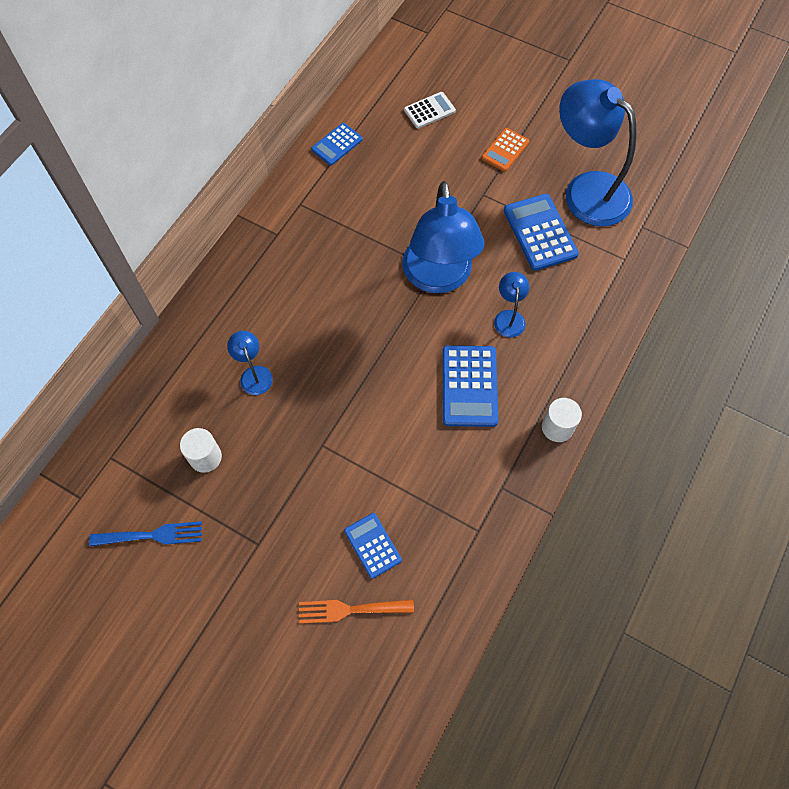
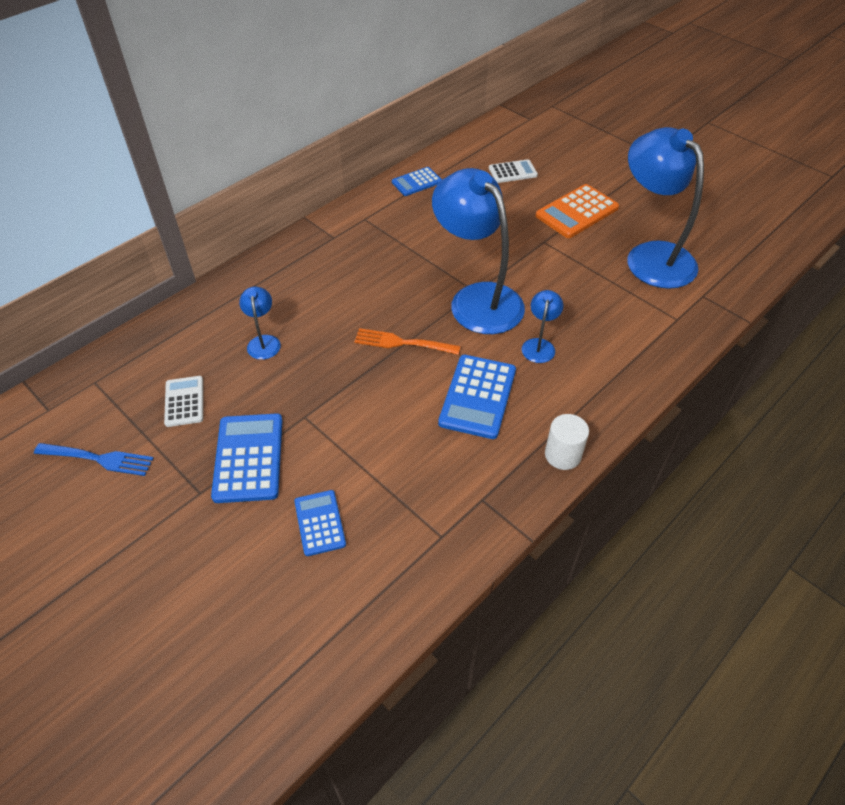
camera: 15 degrees right, 15 degrees down
(205, 457) = (184, 401): white cylinder -> white calculator
(351, 609) = (271, 582): orange fork -> orange fork (403, 343)
(438, 278) = (477, 299): blue lamp -> blue lamp turned 135 degrees clockwise
(505, 150) = (577, 212): orange calculator -> orange calculator, size x1.62
(540, 232) = (593, 281): blue calculator -> blue calculator (249, 458)

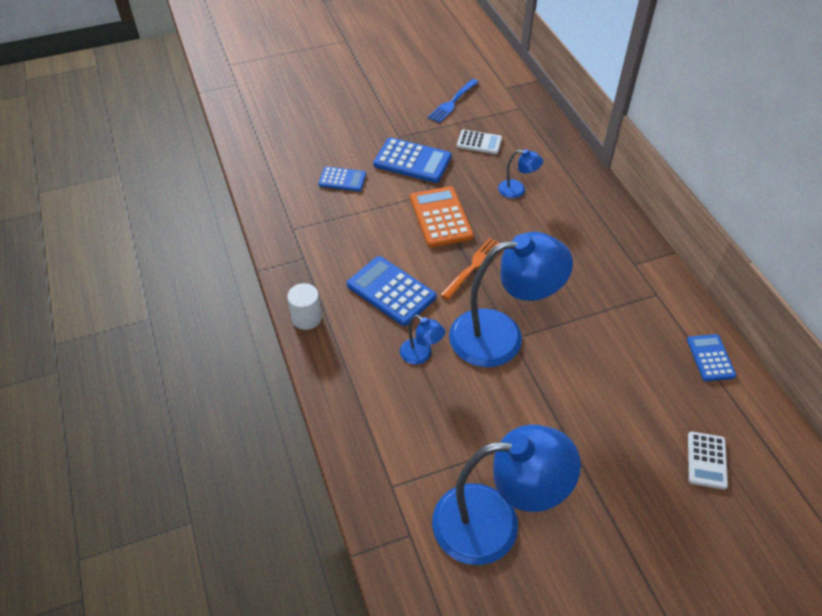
camera: 115 degrees right, 0 degrees up
(577, 212) = (603, 489): orange calculator -> orange calculator (441, 217)

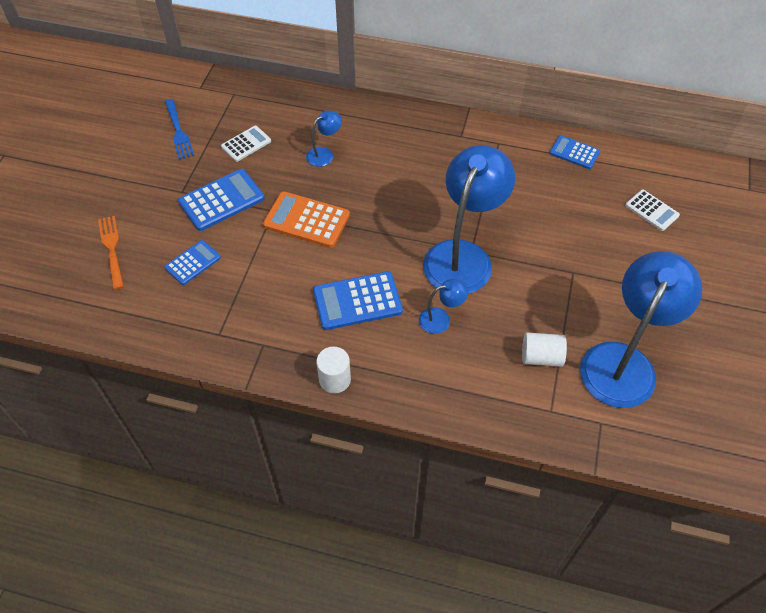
camera: 55 degrees left, 5 degrees up
(443, 450) = (541, 357): none -> white cylinder
(473, 267) = (380, 231): orange fork -> orange fork (112, 249)

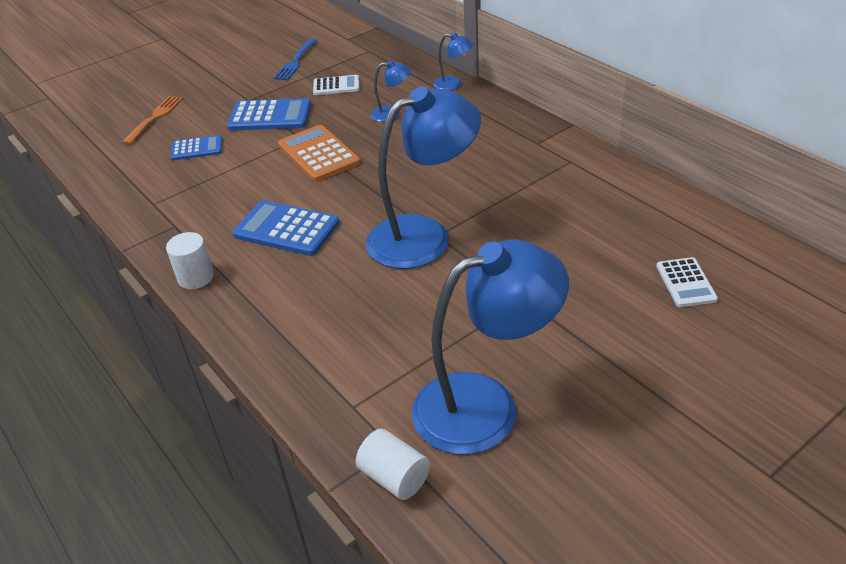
camera: 40 degrees right, 15 degrees down
(441, 319) = (342, 276): blue lamp -> blue lamp (453, 84)
(541, 357) = (400, 354): white cylinder -> white cylinder (394, 477)
(574, 152) = (648, 198): blue calculator -> none

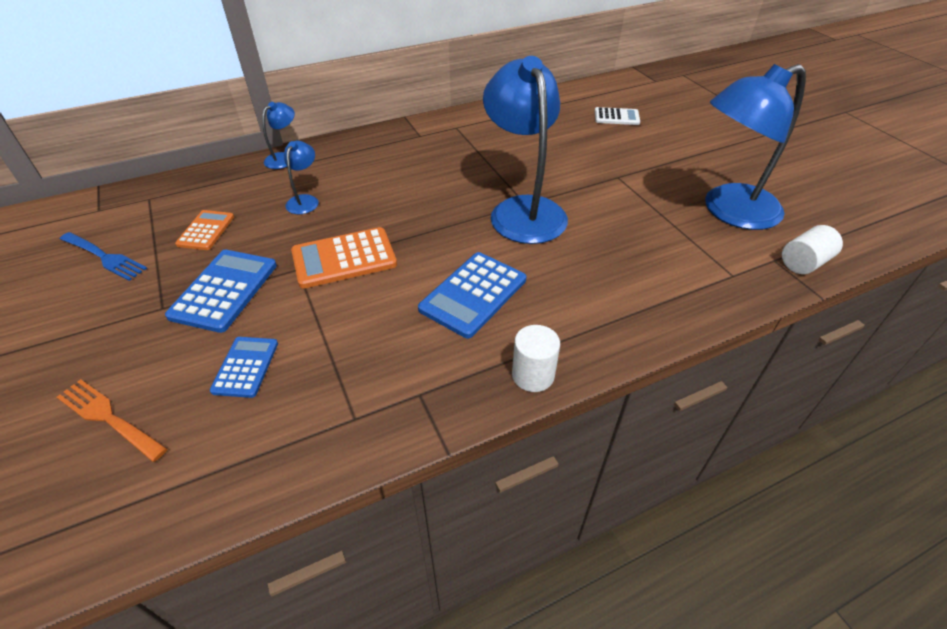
camera: 80 degrees left, 5 degrees up
(336, 86) = (206, 230): white calculator -> orange calculator
(486, 405) = (729, 211): blue lamp -> blue lamp turned 105 degrees counterclockwise

